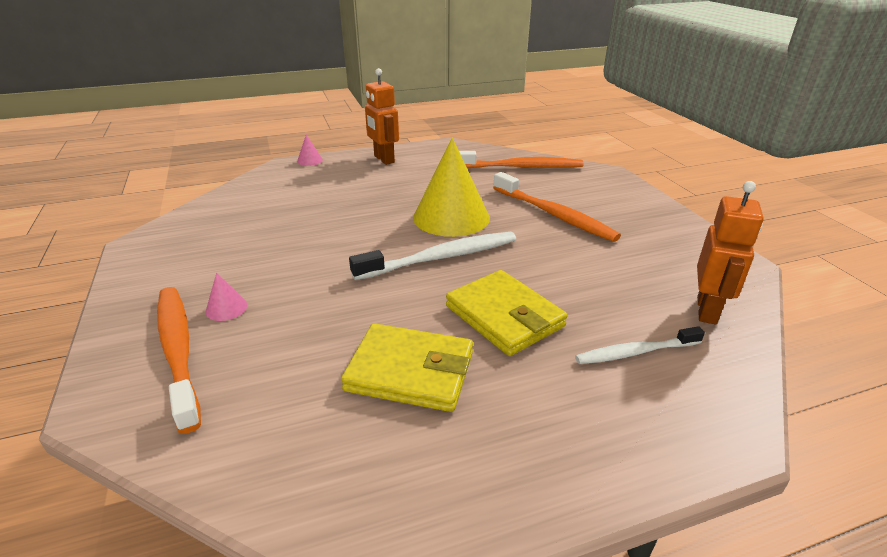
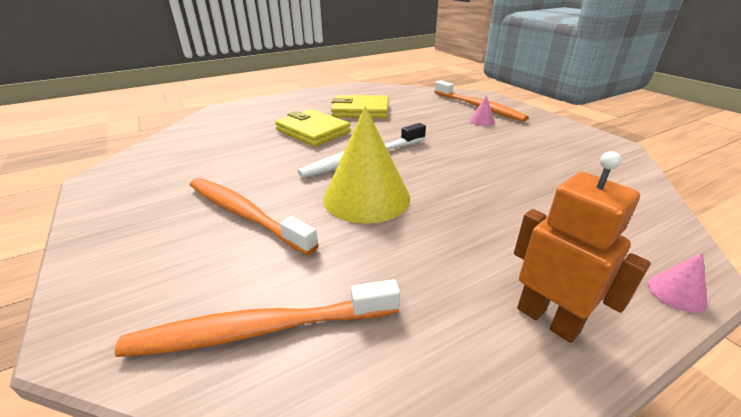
camera: 170 degrees right, 0 degrees up
(635, 352) = (242, 125): white toothbrush -> none
(707, 310) = (175, 145): orange robot -> none

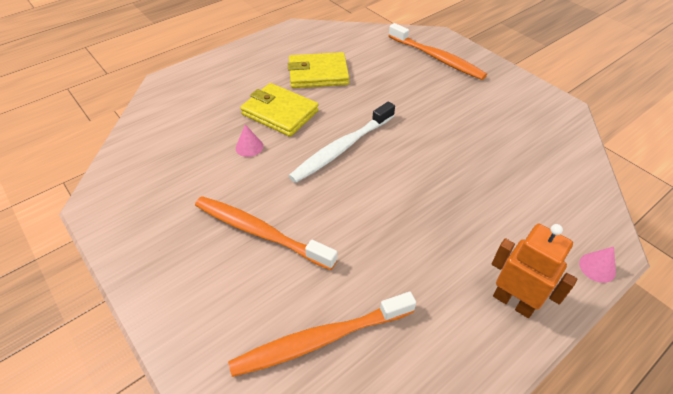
camera: 10 degrees left, 15 degrees up
(366, 197) = (359, 200): yellow cone -> none
(482, 121) = (443, 81): pink cone -> pink cone (249, 147)

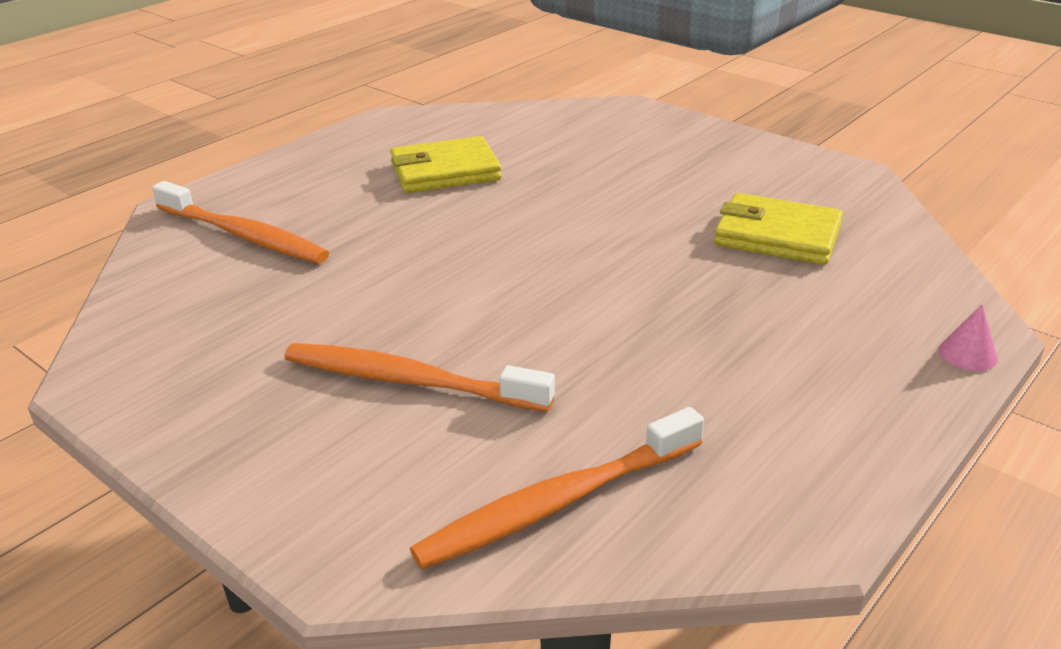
camera: 10 degrees left, 15 degrees down
(249, 147) = (355, 275): pink cone -> none
(280, 113) = (395, 226): yellow wallet -> yellow wallet (777, 236)
(342, 148) = (516, 259): white toothbrush -> none
(437, 58) = (636, 133): orange toothbrush -> orange toothbrush (243, 235)
(513, 302) = (854, 412): orange robot -> none

